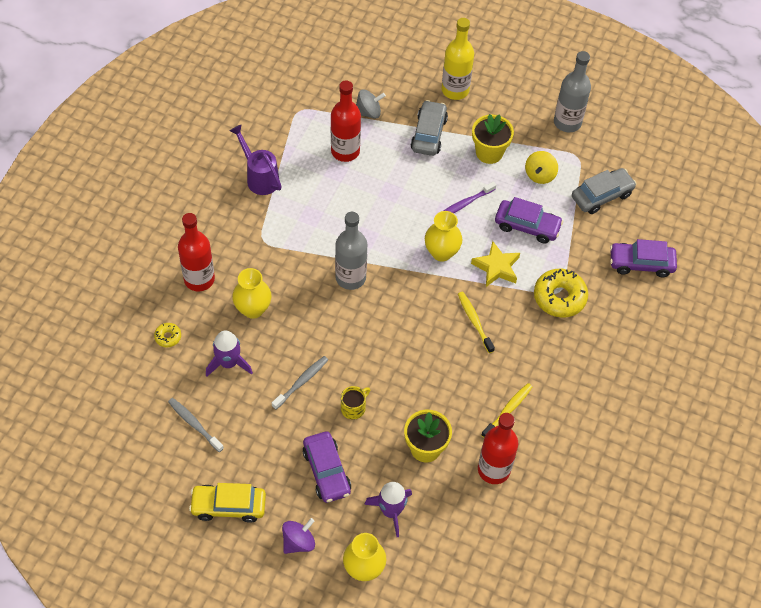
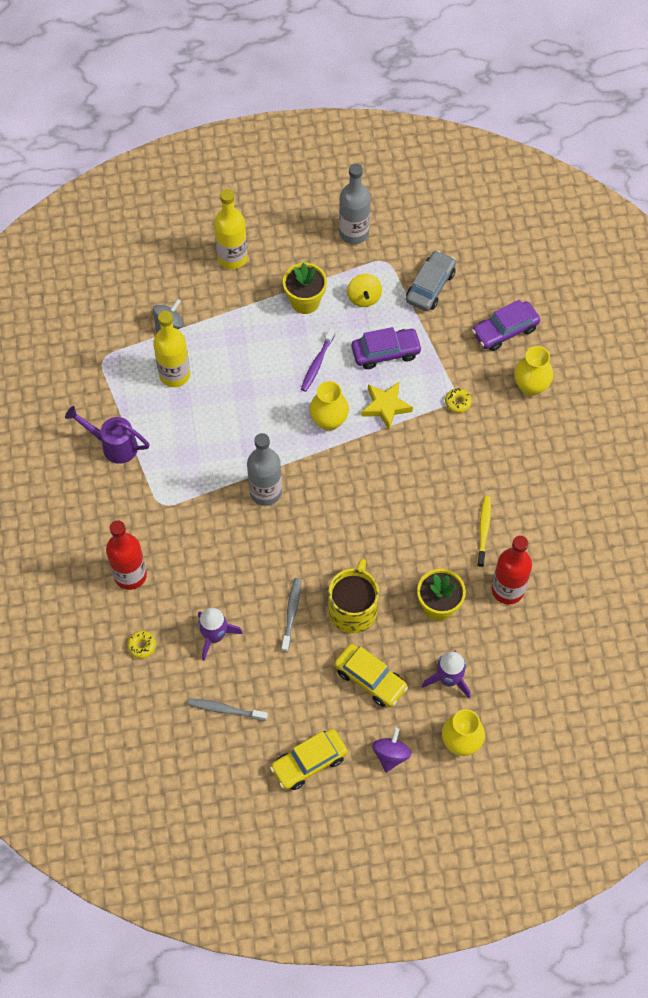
camera: 30 degrees left, 5 degrees up
(253, 309) = (200, 573): yellow vase -> yellow vase (530, 386)
(327, 471) = (370, 679): purple car -> yellow car
(345, 151) = (174, 375): red bottle -> yellow bottle
(353, 408) = (353, 609): yellow mug -> yellow mug, size x1.93
(428, 134) = (238, 314): grey car -> none
(474, 321) = (401, 468): yellow toothbrush -> none
(559, 297) = (458, 402): yellow donut -> yellow donut, size x0.49

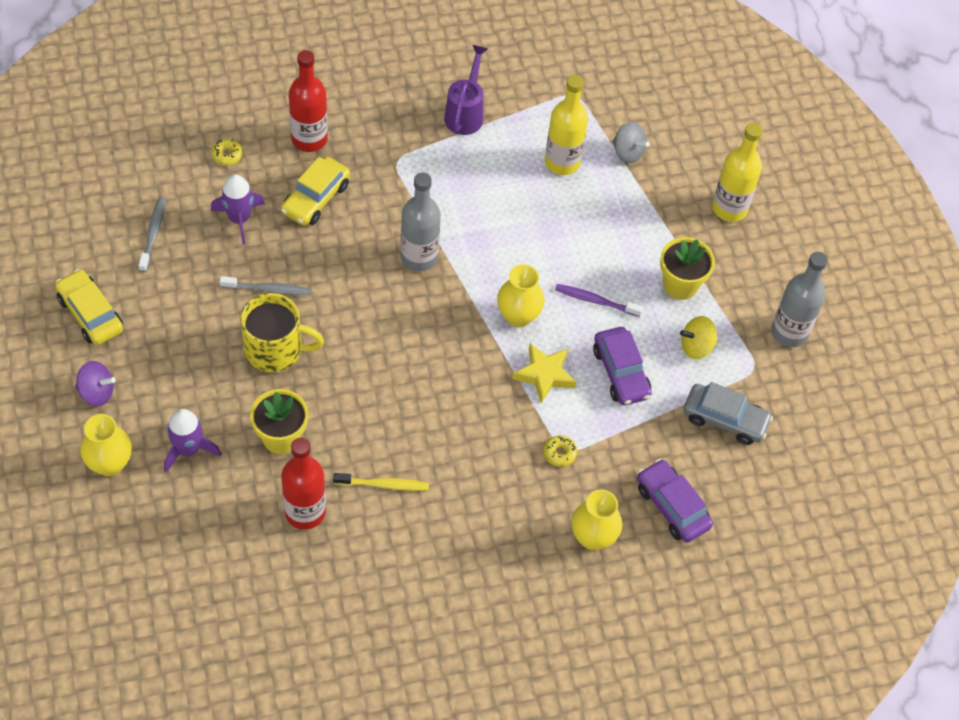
camera: 80 degrees right, 5 degrees down
(370, 679) = (188, 369): yellow car -> yellow car (316, 198)

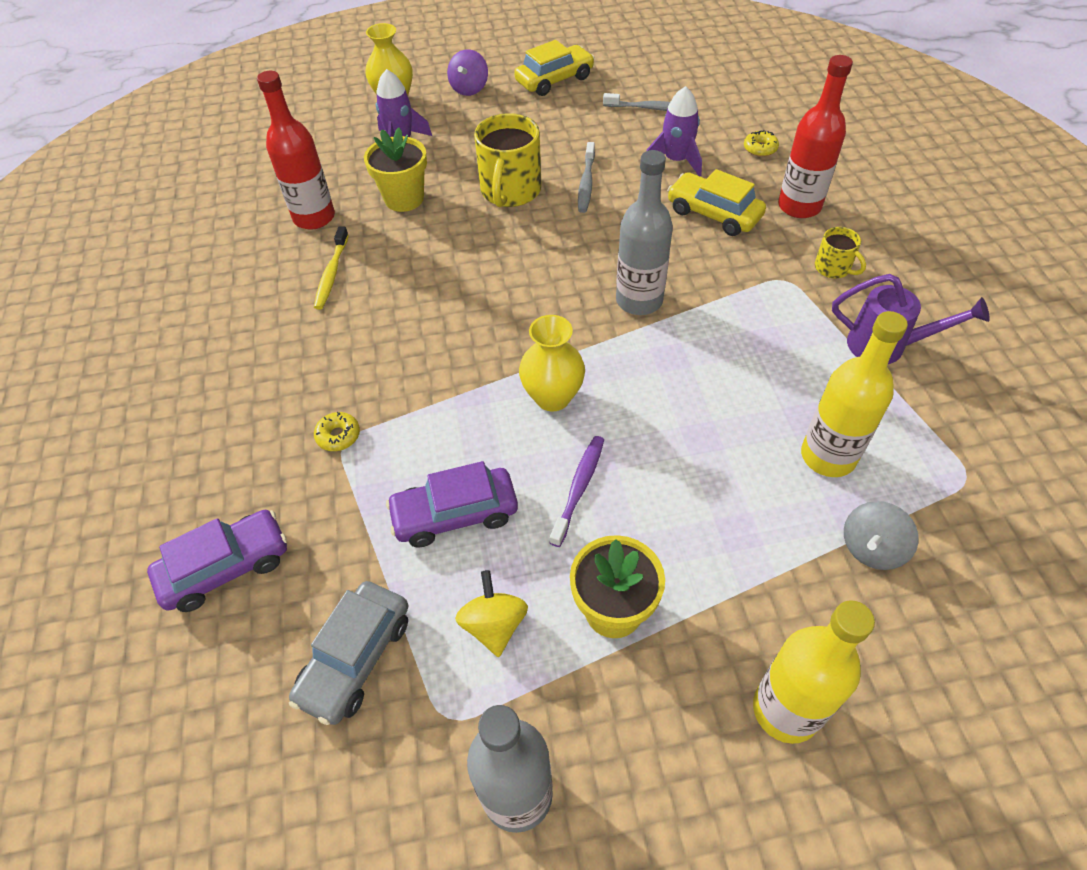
camera: 100 degrees right, 5 degrees down
(384, 129) = (833, 268): none -> yellow mug
(544, 375) = (459, 423): yellow star -> none
(593, 537) = (208, 467): yellow vase -> none

